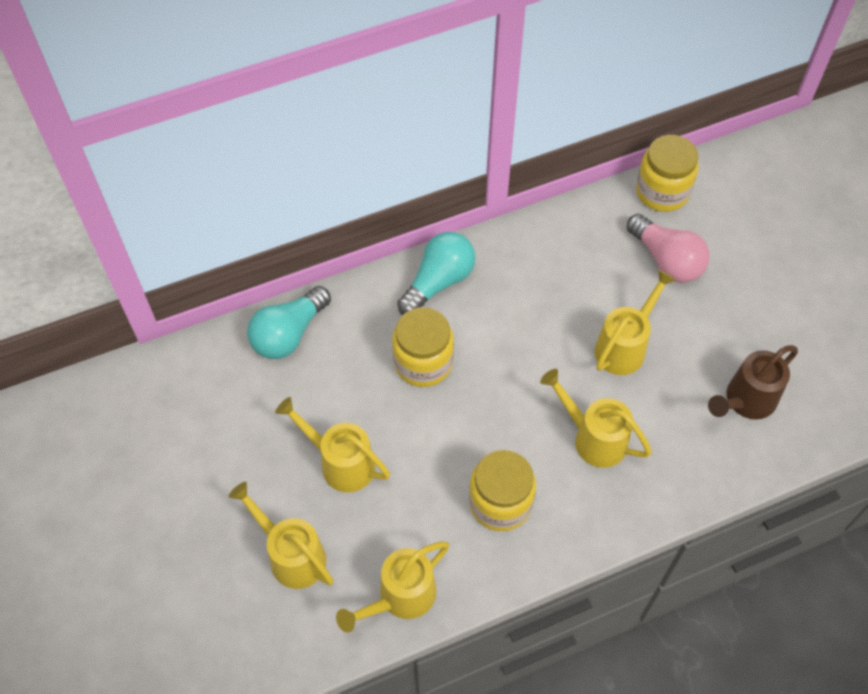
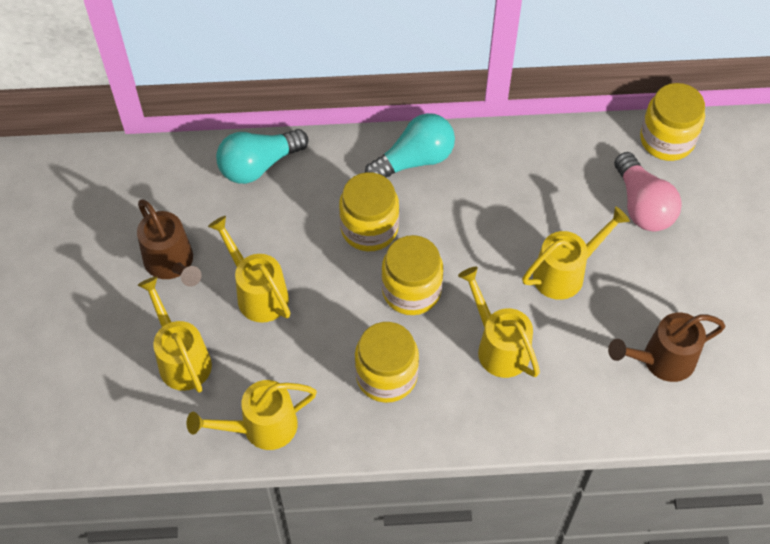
camera: 20 degrees right, 0 degrees up
(242, 461) = (172, 264): none -> brown watering can
(489, 411) = (411, 290): none -> yellow jar

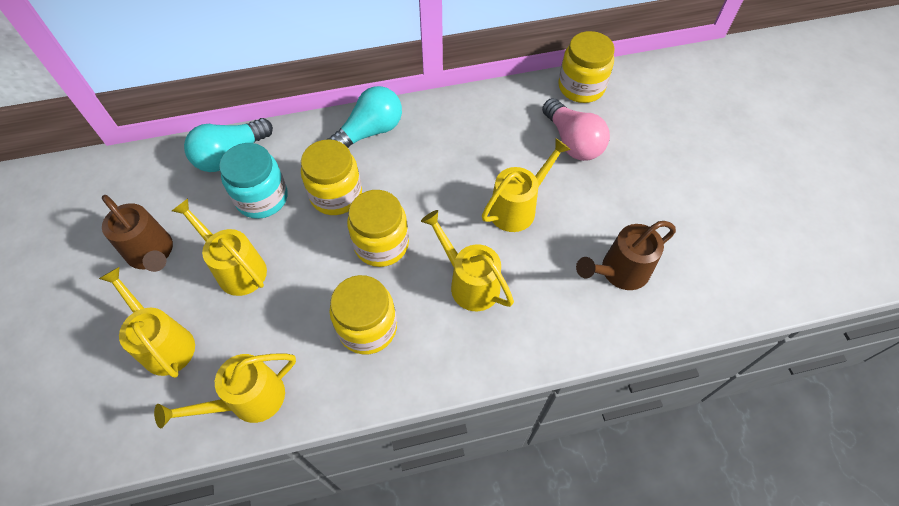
camera: 10 degrees left, 0 degrees up
(289, 220) = (262, 198): none -> turquoise jar

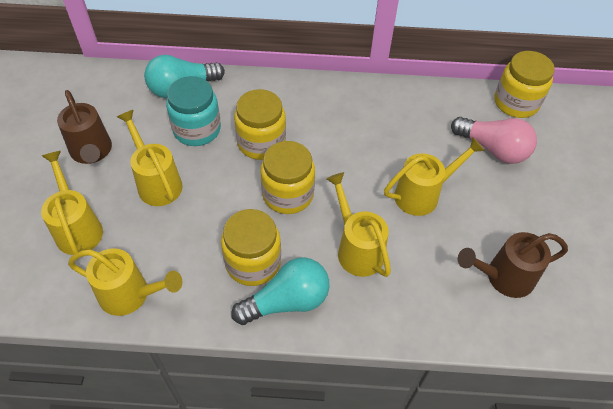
camera: 15 degrees right, 5 degrees down
(248, 400) = (131, 295): yellow watering can -> yellow watering can turned 150 degrees counterclockwise
(369, 132) = (307, 96): turquoise light bulb -> turquoise light bulb (287, 301)
(572, 141) = (493, 149): pink light bulb -> pink light bulb turned 45 degrees counterclockwise

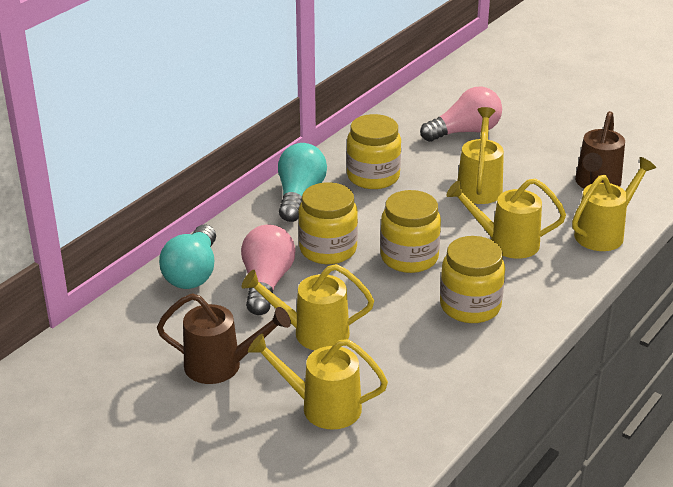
camera: 55 degrees left, 20 degrees down
(131, 295) = (443, 395): yellow watering can -> yellow watering can (604, 233)
(197, 129) = (266, 283): turquoise jar -> pink light bulb
(287, 301) = (529, 302): turquoise light bulb -> turquoise light bulb (299, 196)
(516, 103) = (426, 99): yellow jar -> yellow jar (373, 176)

